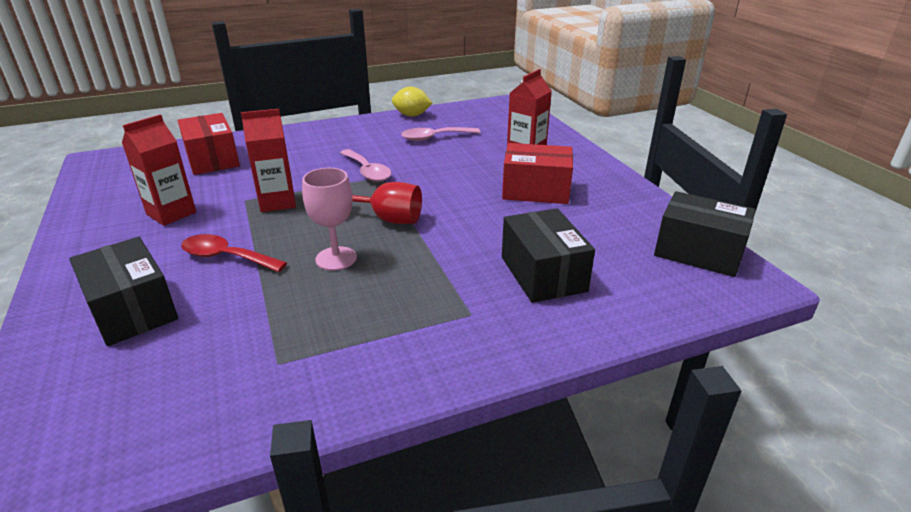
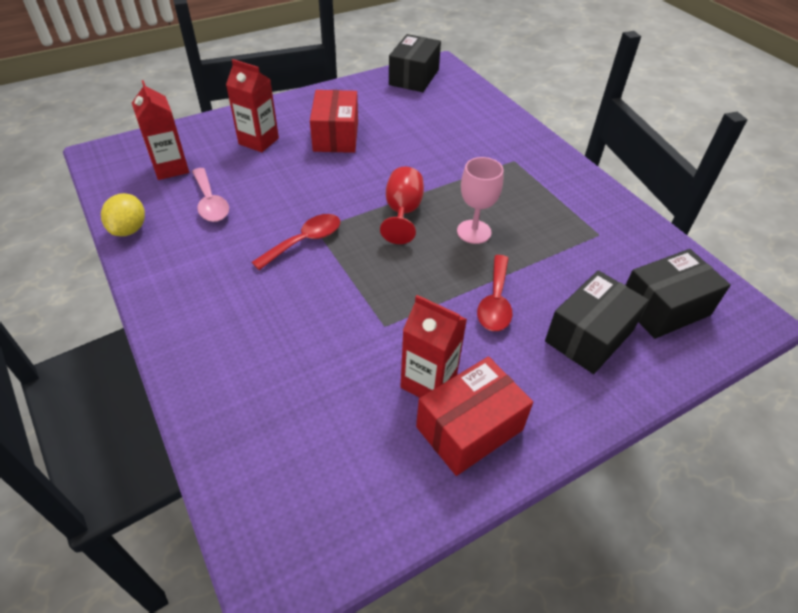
camera: 100 degrees left, 15 degrees up
(212, 159) = (273, 402): red box -> red box (469, 428)
(277, 202) = (385, 296): red carton -> red carton (170, 168)
(367, 171) = (304, 241): pink spoon -> red spoon
(543, 274) = (459, 133): black box -> black box (664, 308)

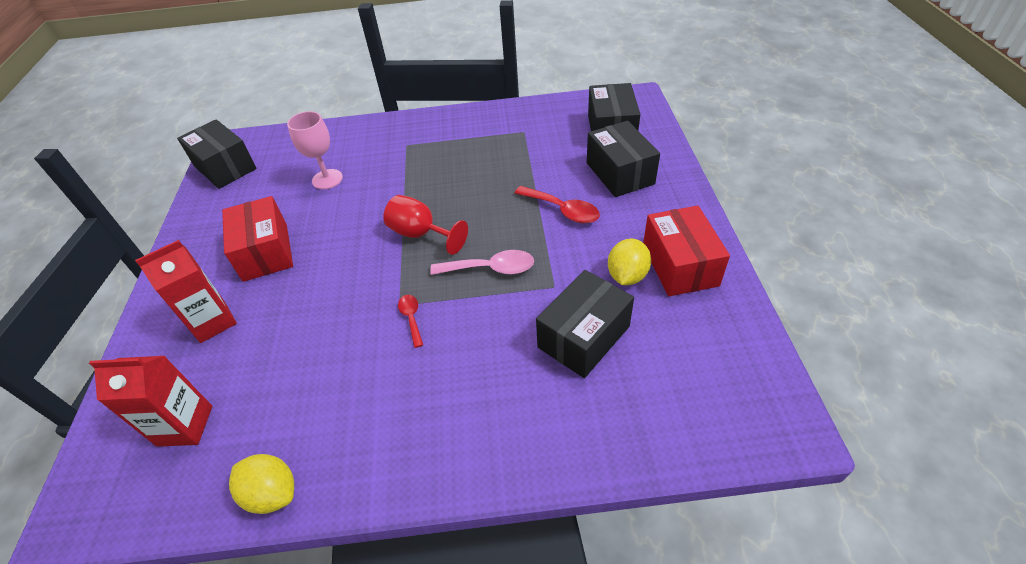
camera: 60 degrees left, 0 degrees up
(210, 202) = (288, 392): pink spoon -> pink spoon (491, 268)
(304, 241) = (411, 318): red spoon -> red spoon, size x0.59
(331, 366) = (584, 337): none -> black box
(336, 136) = (265, 252): red box -> red box turned 45 degrees clockwise
(428, 382) = (627, 276): red carton -> yellow lemon
(474, 232) = (476, 197): pink goblet -> pink goblet (327, 179)

